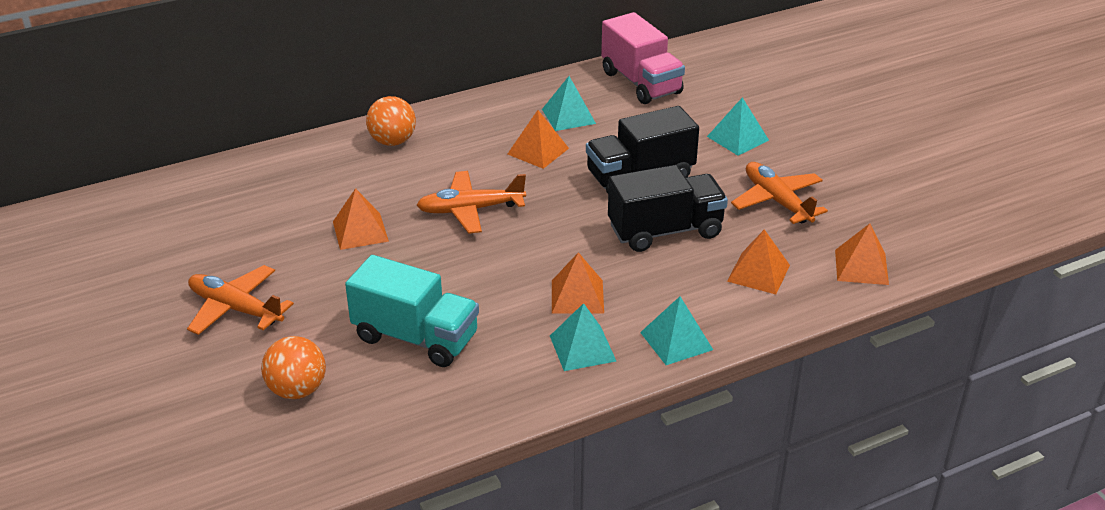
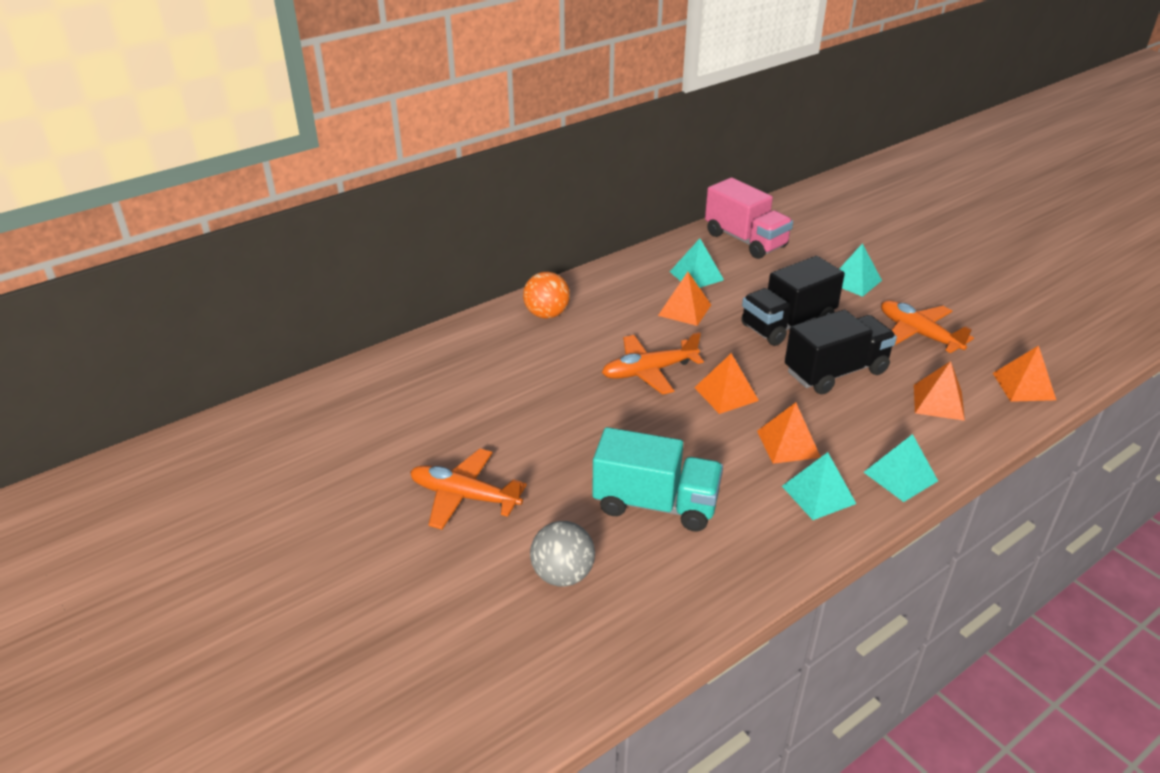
camera: 10 degrees left, 0 degrees up
(297, 390) = (562, 575): orange ball -> grey ball
(360, 231) = (554, 403): orange pyramid -> orange pyramid (726, 394)

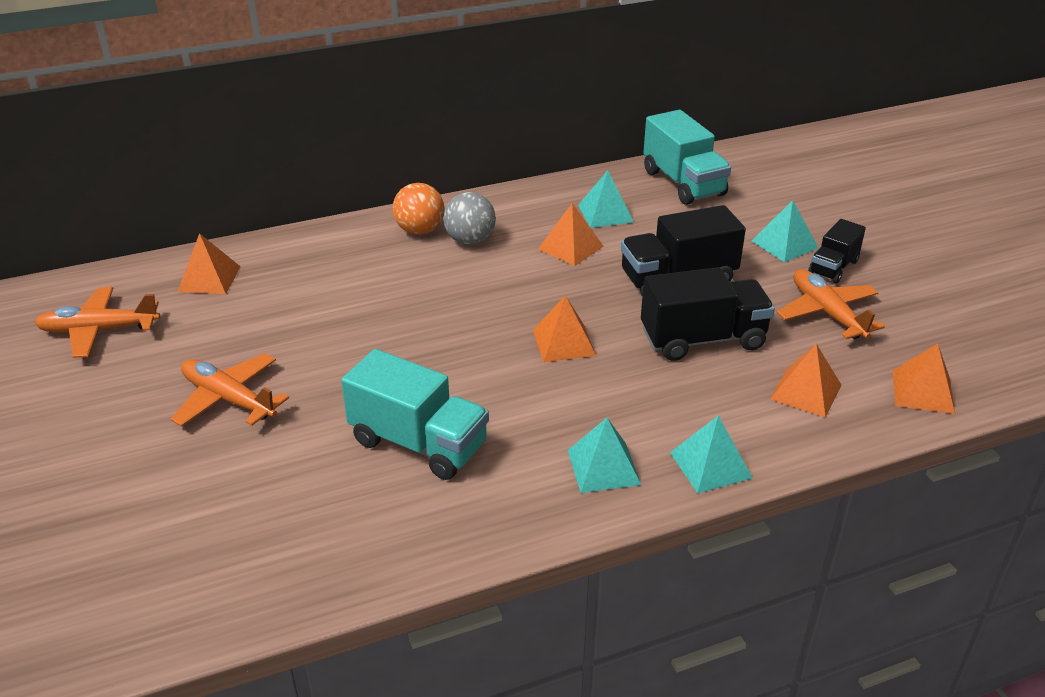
camera: 15 degrees right, 0 degrees up
(562, 575) = (280, 496): grey ball -> grey ball (470, 240)
(649, 371) = (493, 305): orange plane -> orange plane (98, 330)
(745, 240) = (683, 183): pink truck -> turquoise truck
(788, 444) = (601, 407): orange pyramid -> orange pyramid (209, 279)
(902, 295) = (833, 267): none -> black truck

